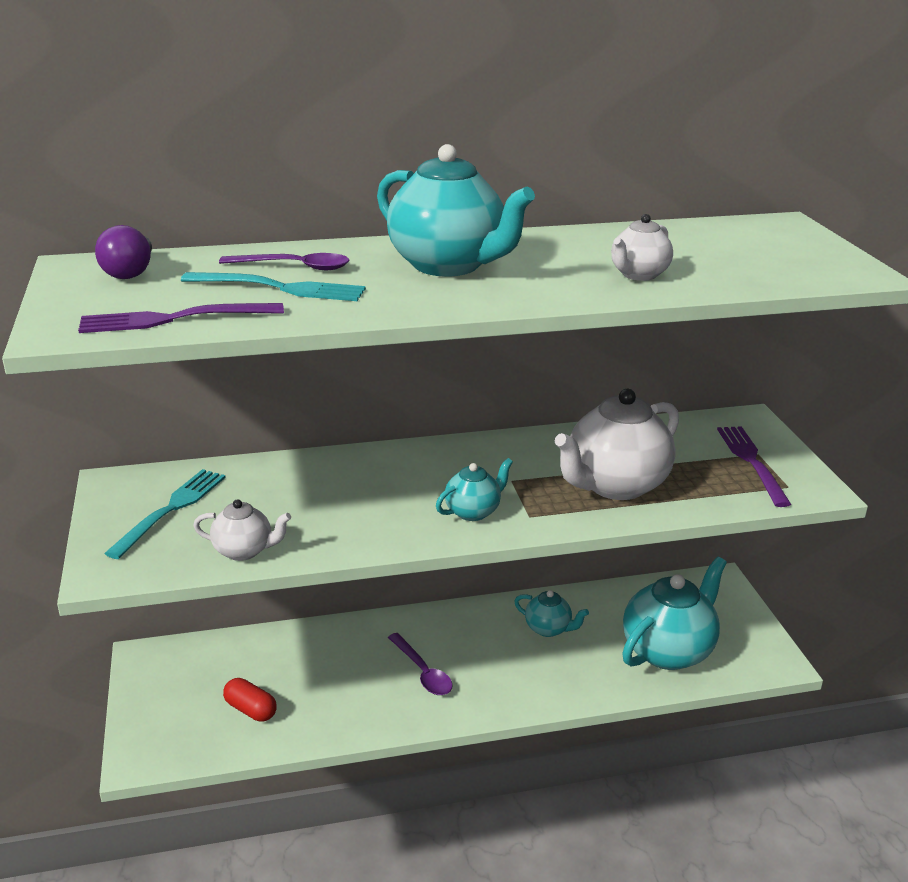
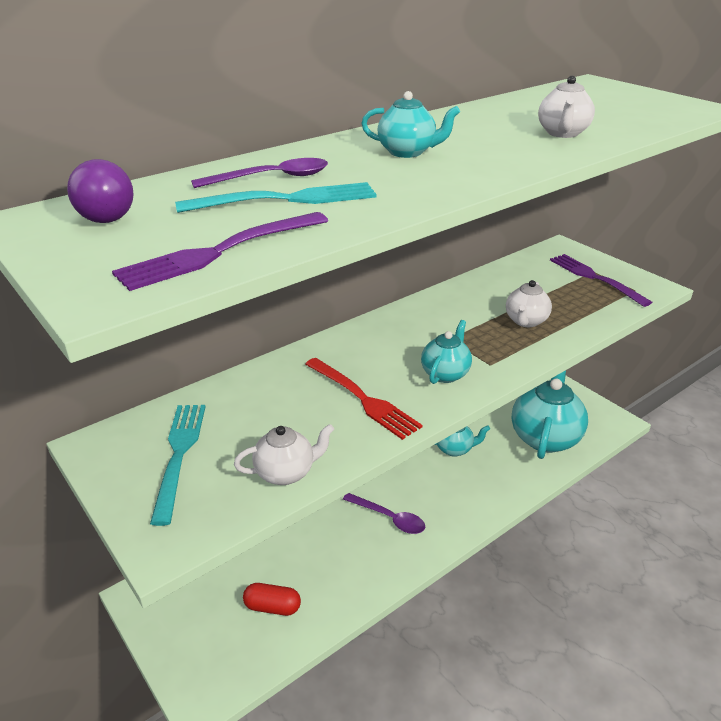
camera: 25 degrees left, 5 degrees up
(369, 511) = (363, 399): none -> red fork
(449, 265) = (408, 152): turquoise teapot -> turquoise teapot, size x0.51
(615, 485) = (525, 321): white teapot -> white teapot, size x0.51

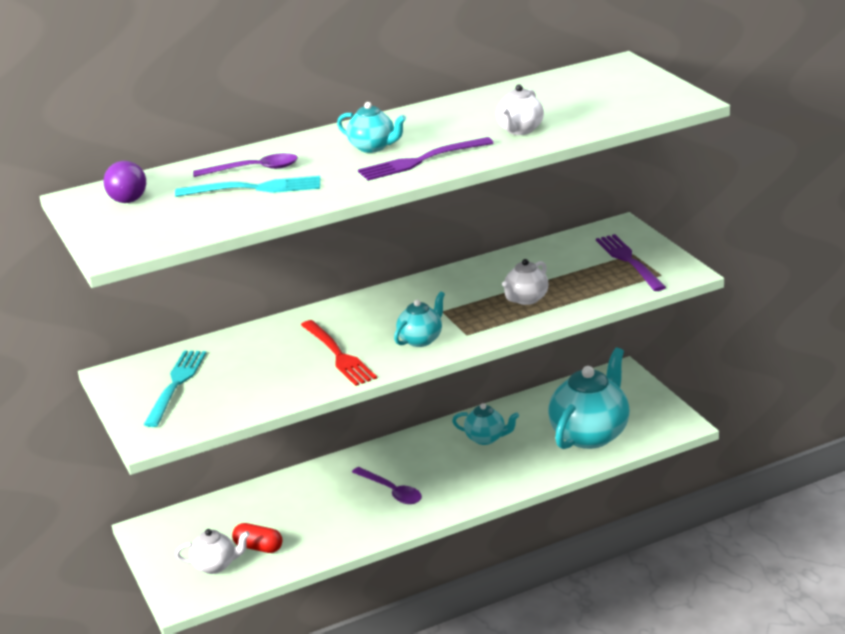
camera: 15 degrees right, 5 degrees down
(220, 252) = (193, 226): purple fork -> purple fork (421, 160)
(286, 472) = (253, 401): white teapot -> white teapot (216, 565)

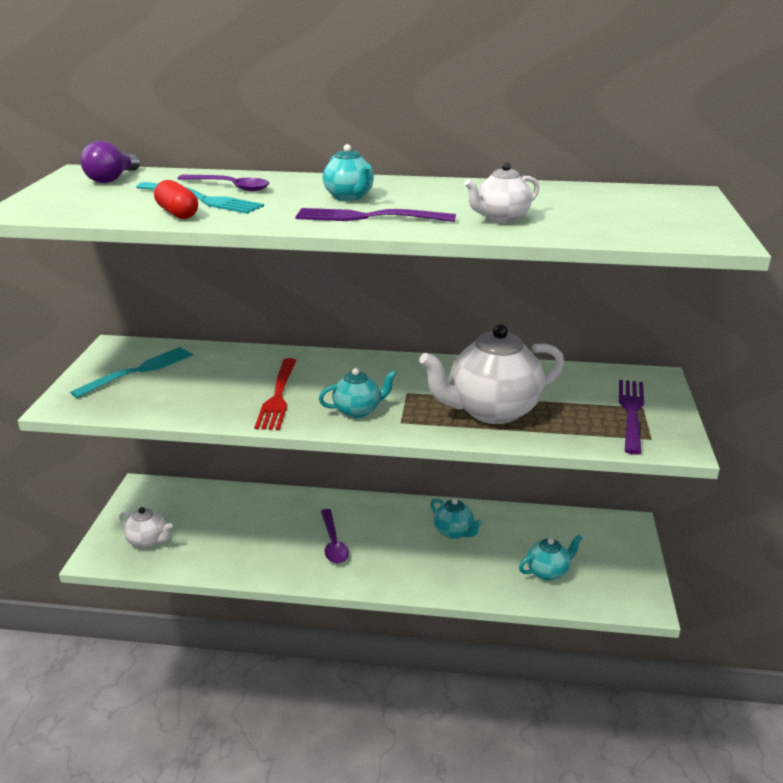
camera: 30 degrees right, 0 degrees up
(258, 547) = (191, 541): red capsule -> red capsule (177, 213)
(526, 299) = (491, 411): white teapot -> white teapot, size x1.96
(590, 434) = (548, 572): turquoise teapot -> turquoise teapot, size x0.51

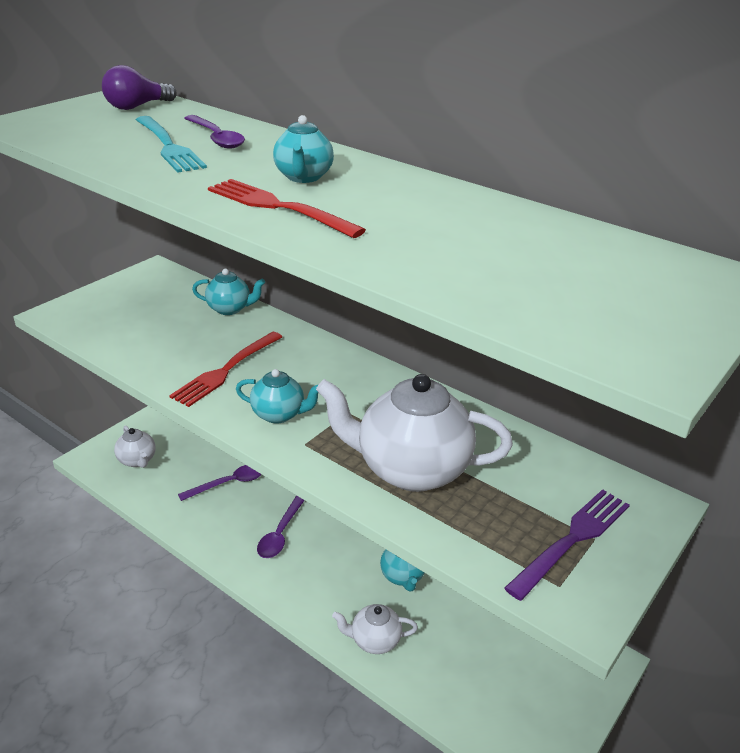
camera: 30 degrees right, 5 degrees up
(138, 371) = (145, 301): turquoise fork -> none
(177, 213) = (121, 157): red capsule -> none
(253, 525) = (229, 483): none -> purple spoon
(369, 217) = (279, 207): purple fork -> red fork
(501, 218) = (414, 248): white teapot -> white teapot (374, 640)
(548, 572) = (461, 670): turquoise teapot -> turquoise teapot (230, 309)

